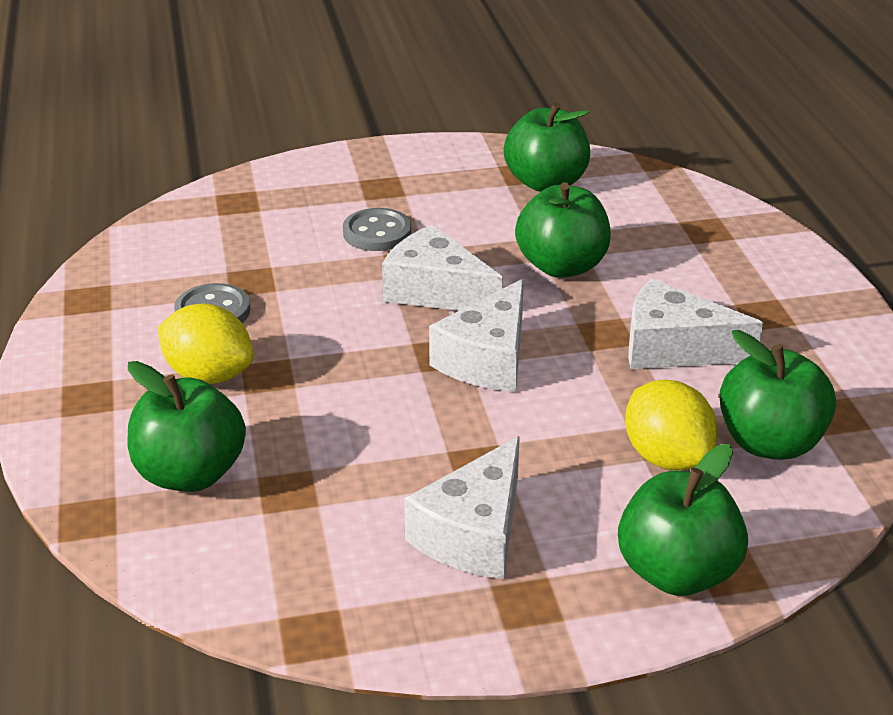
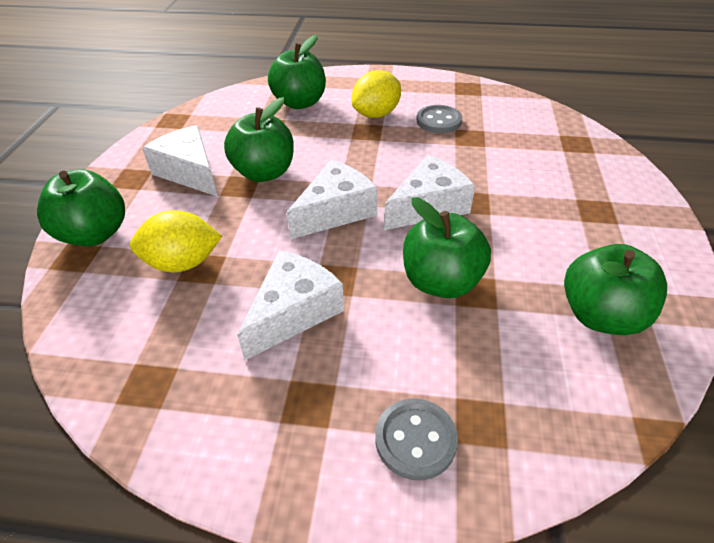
camera: 110 degrees right, 10 degrees up
(377, 233) = (520, 195): grey button -> grey button (415, 440)
(487, 359) = (335, 211): white cheese -> white cheese turned 90 degrees clockwise
(770, 442) = (152, 324): green apple -> green apple (264, 172)

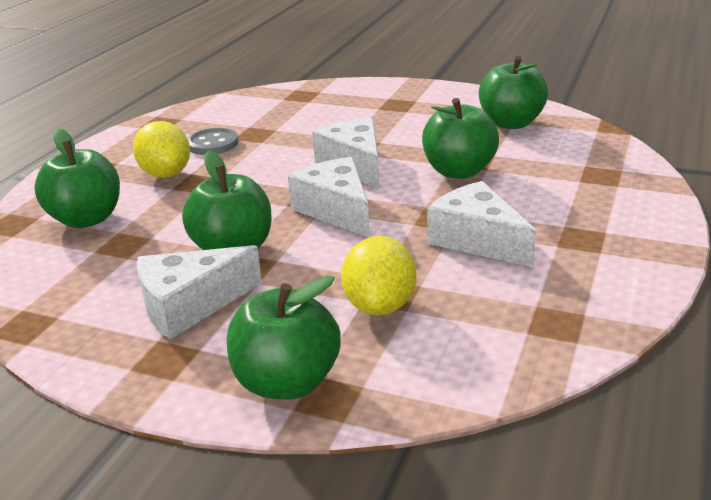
camera: 75 degrees left, 15 degrees down
(415, 440) = (616, 198): grey button -> none

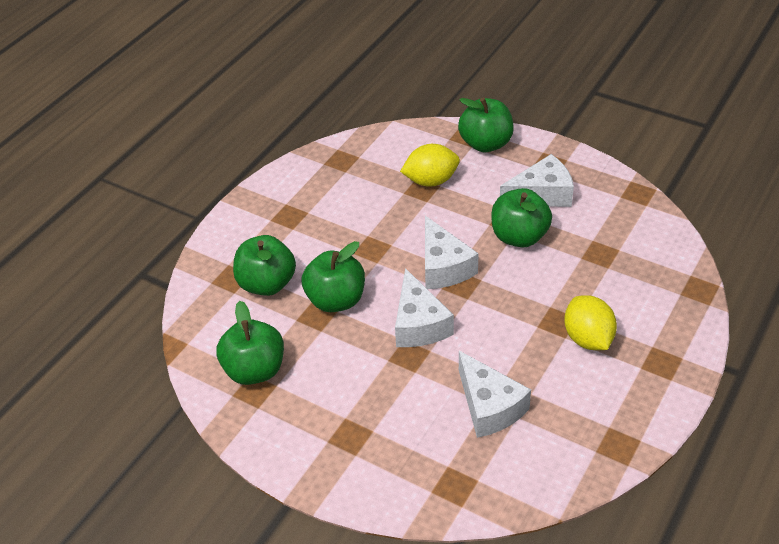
camera: 170 degrees left, 15 degrees up
(87, 219) = (638, 285): green apple -> green apple (267, 284)
(212, 144) = (551, 385): grey button -> none
(380, 306) = (431, 181): yellow lemon -> yellow lemon turned 60 degrees clockwise
(477, 240) = (355, 223): white cheese -> white cheese (489, 406)

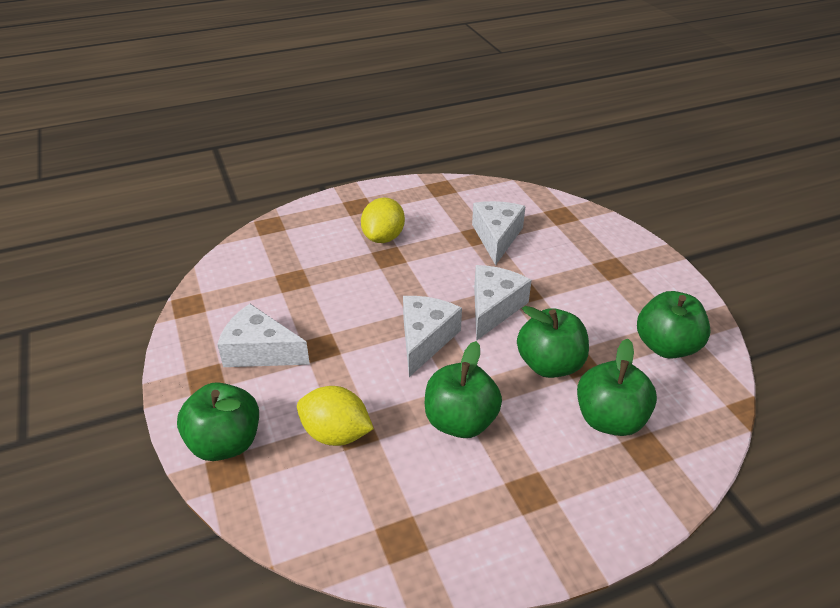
camera: 145 degrees left, 5 degrees down
(519, 237) = (332, 327): green apple -> green apple (460, 421)

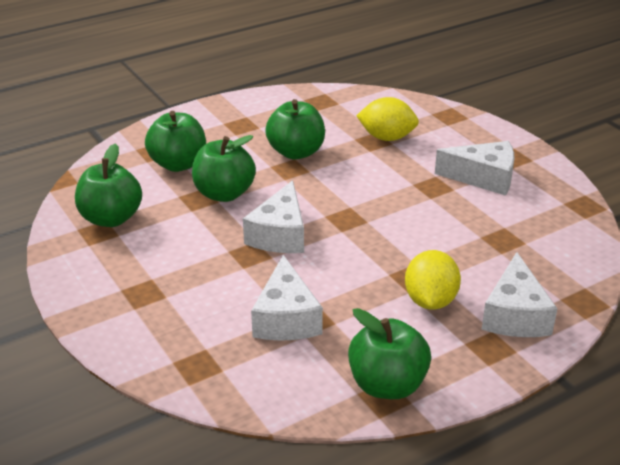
camera: 170 degrees right, 5 degrees down
(225, 443) = (462, 126): green apple -> green apple (387, 385)
(425, 339) = (341, 201): white cheese -> white cheese (515, 315)

